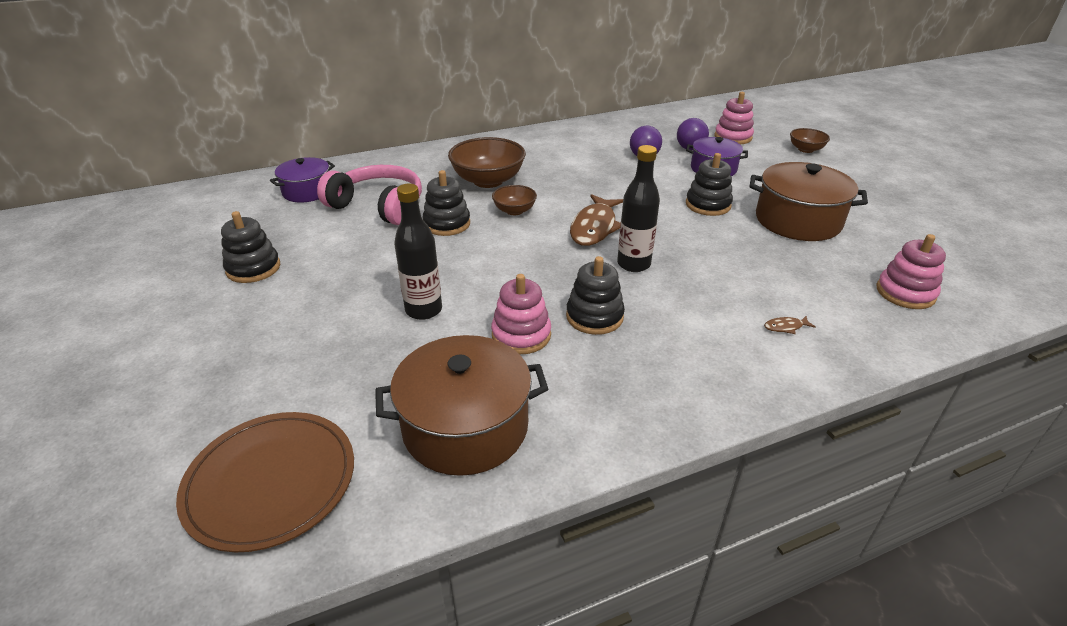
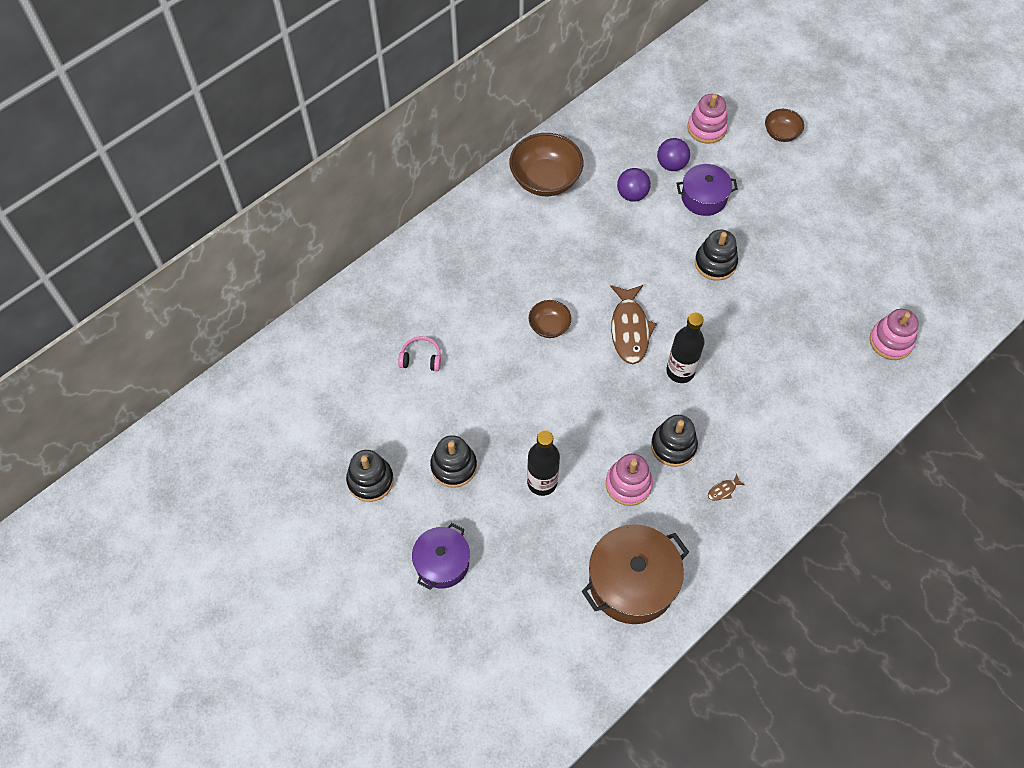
camera: 20 degrees left, 25 degrees up
(271, 481) = (535, 667): brown plate -> none
(307, 191) = (337, 357): purple pot -> purple pot (442, 563)
(378, 206) = (421, 358): pink headphones -> pink headphones, size x0.46
(447, 224) = (499, 365): black stacking toy -> black stacking toy (453, 466)
(488, 181) = (501, 284): brown bowl -> brown bowl (545, 179)
(785, 327) = (812, 411): brown fish -> brown fish (723, 490)
(798, 220) = (796, 264): brown pot -> none

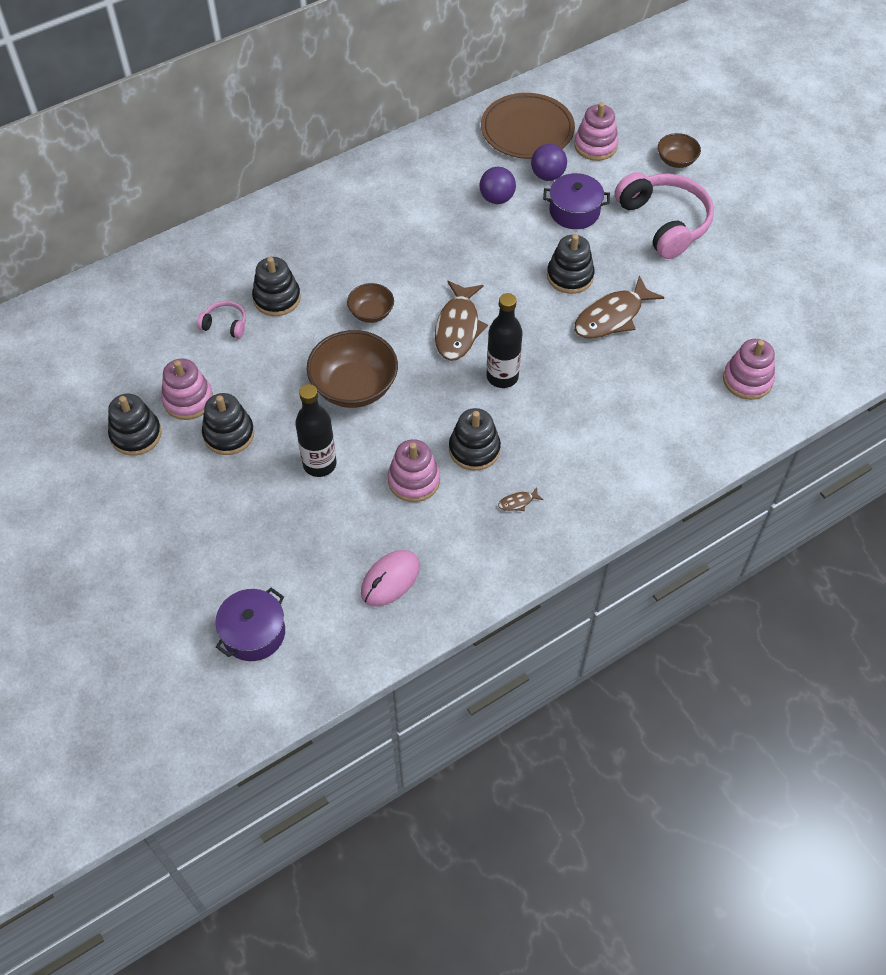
camera: 10 degrees right, 5 degrees down
(408, 438) = (188, 400): none -> pink stacking toy
(442, 563) = (188, 527): purple pot -> purple pot (253, 633)
(461, 324) = (277, 298): none -> black stacking toy
(545, 179) = (407, 172): brown bowl -> brown bowl (354, 387)
(632, 582) = (390, 579): brown pot -> pink mouse
(642, 120) = (527, 129): none -> brown plate
(761, 297) = (612, 317): none -> brown fish
(785, 197) = (664, 222): none -> pink headphones

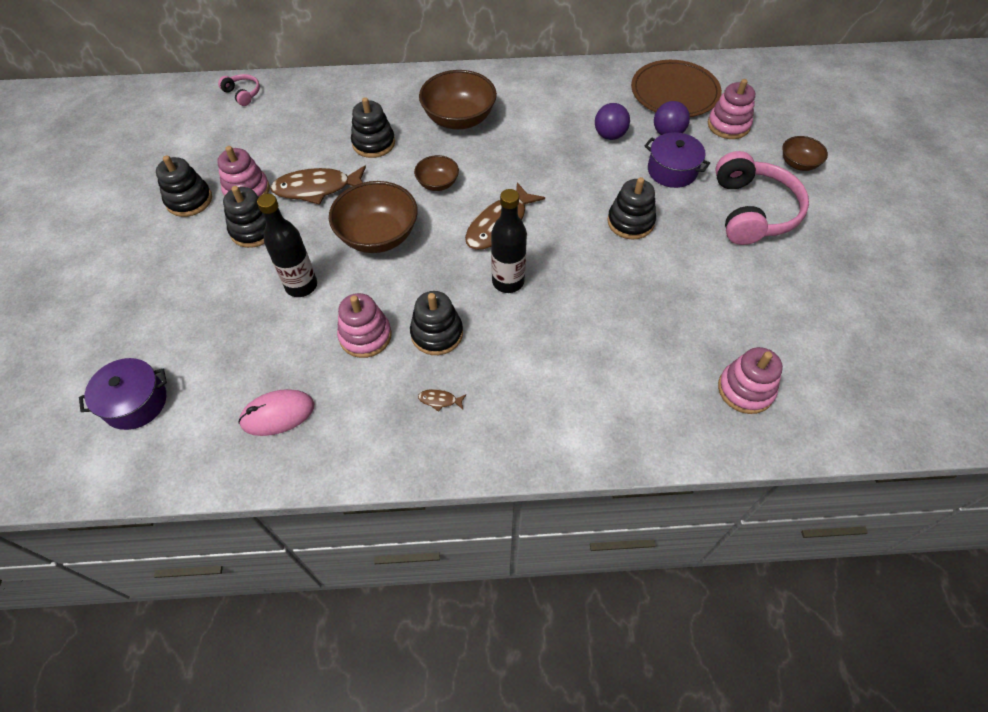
camera: 30 degrees right, 0 degrees up
(225, 324) = (320, 147): pink headphones -> pink headphones (243, 94)
(342, 238) = (459, 119): none -> brown bowl
(612, 317) = (646, 272): brown fish -> brown fish (317, 189)

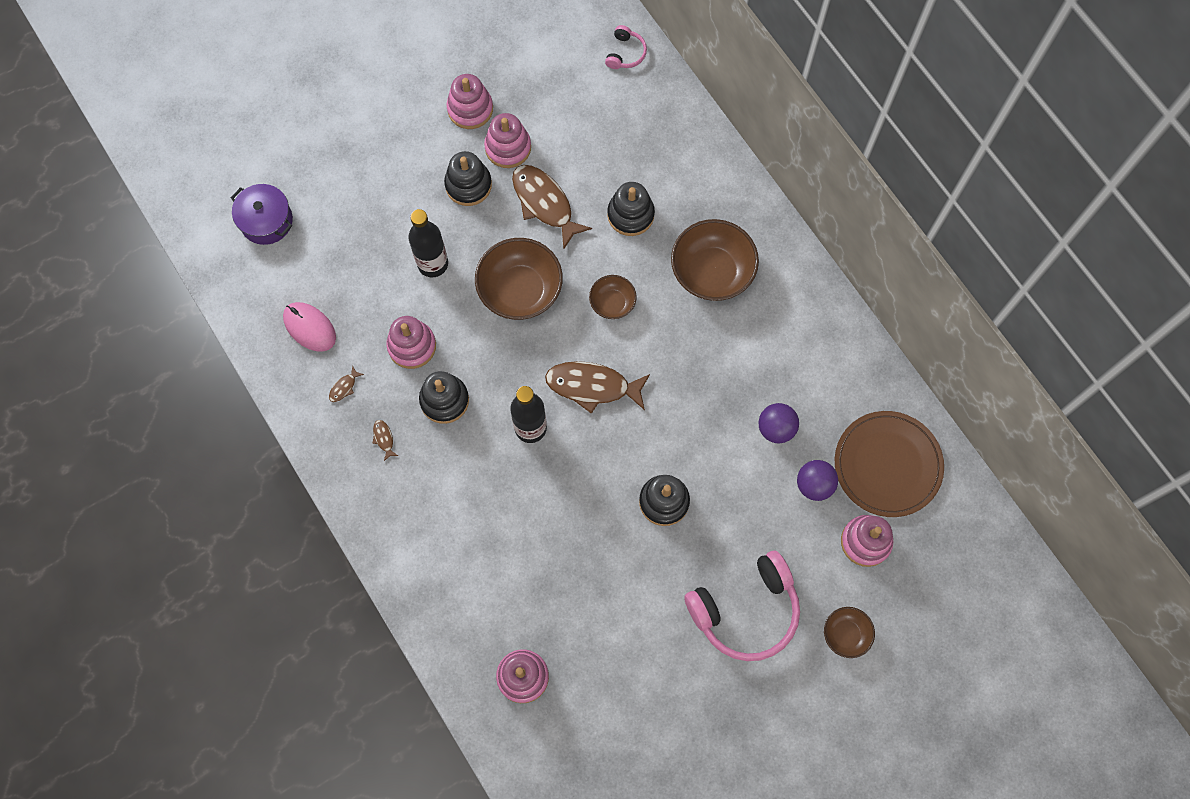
camera: 60 degrees right, 15 degrees up
(189, 200) = (470, 109): black stacking toy -> pink stacking toy
(363, 411) = (344, 387): none -> brown fish
(672, 170) = (759, 511): purple pot -> none

